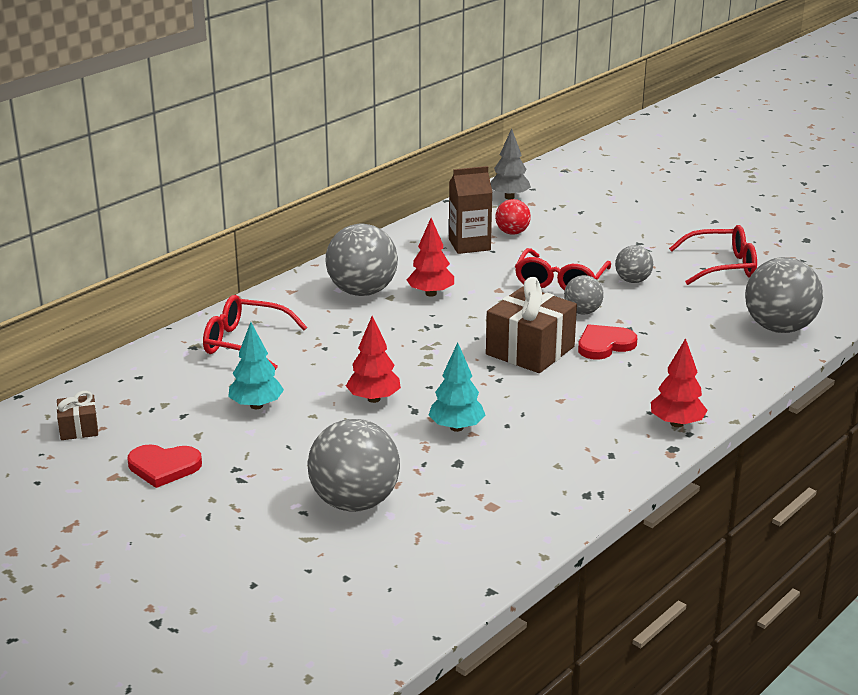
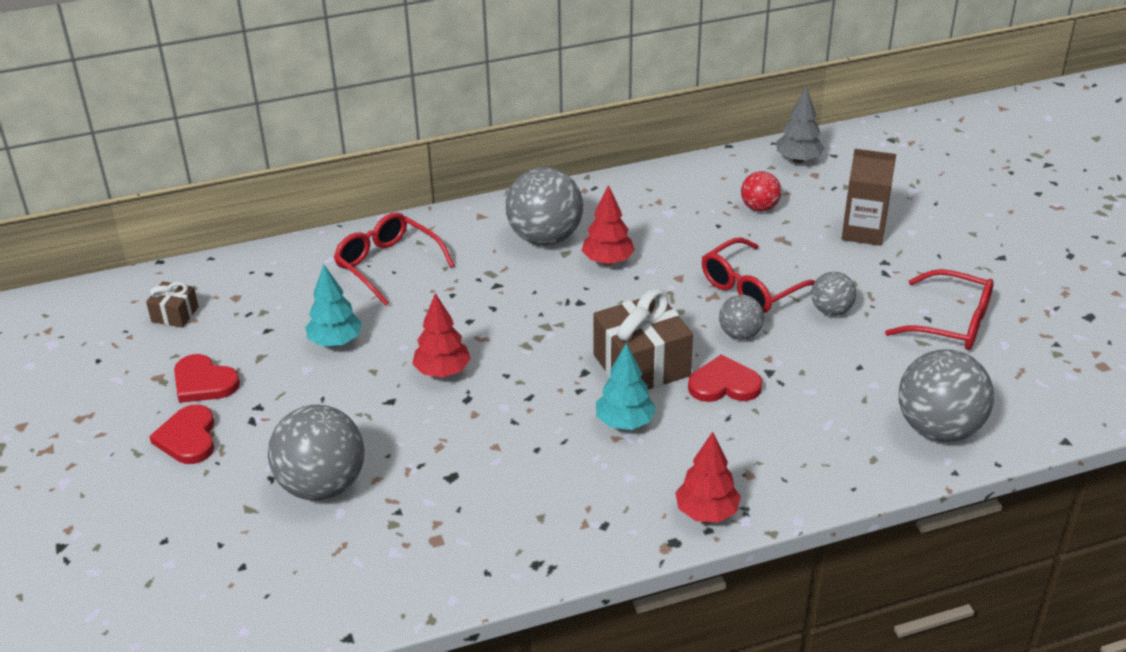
camera: 30 degrees right, 10 degrees up
(193, 509) = (188, 438): none -> red heart
(456, 428) = (487, 434): turquoise tree -> turquoise tree (624, 422)
(469, 245) = (701, 210): brown carton -> brown carton (863, 231)

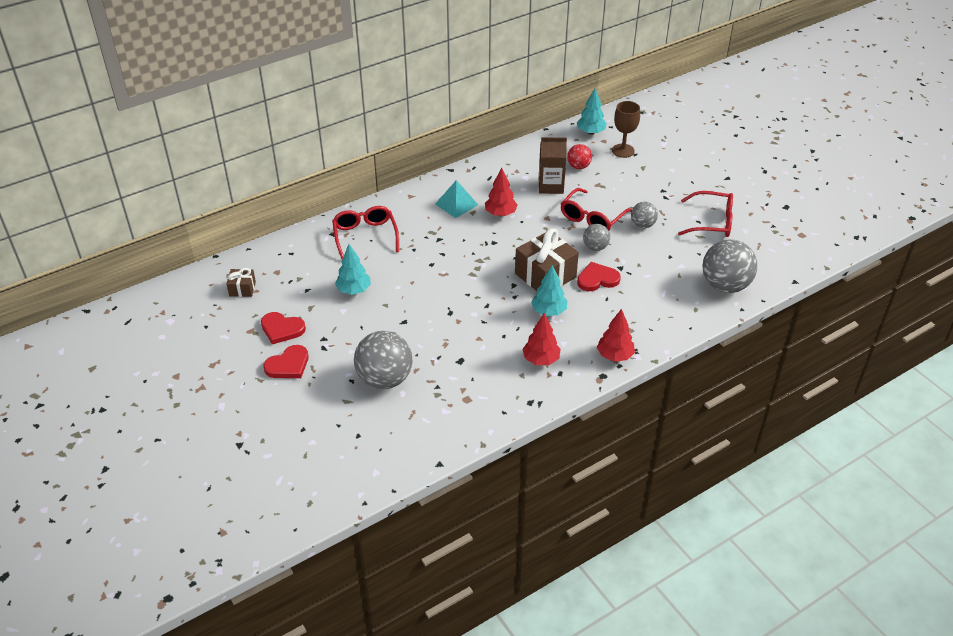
camera: 15 degrees left, 5 degrees up
(188, 438) = (288, 365): red heart -> red heart turned 105 degrees counterclockwise
(387, 265) = (365, 236): red glasses -> red glasses turned 45 degrees clockwise
(442, 371) = (428, 298): red tree -> red tree (541, 359)
(545, 237) = (456, 204): grey ball -> turquoise pyramid
(798, 160) = (590, 132): grey tree -> turquoise tree
(840, 193) = (623, 151): none -> brown goblet
(863, 231) = (644, 173): brown carton -> brown carton (551, 186)

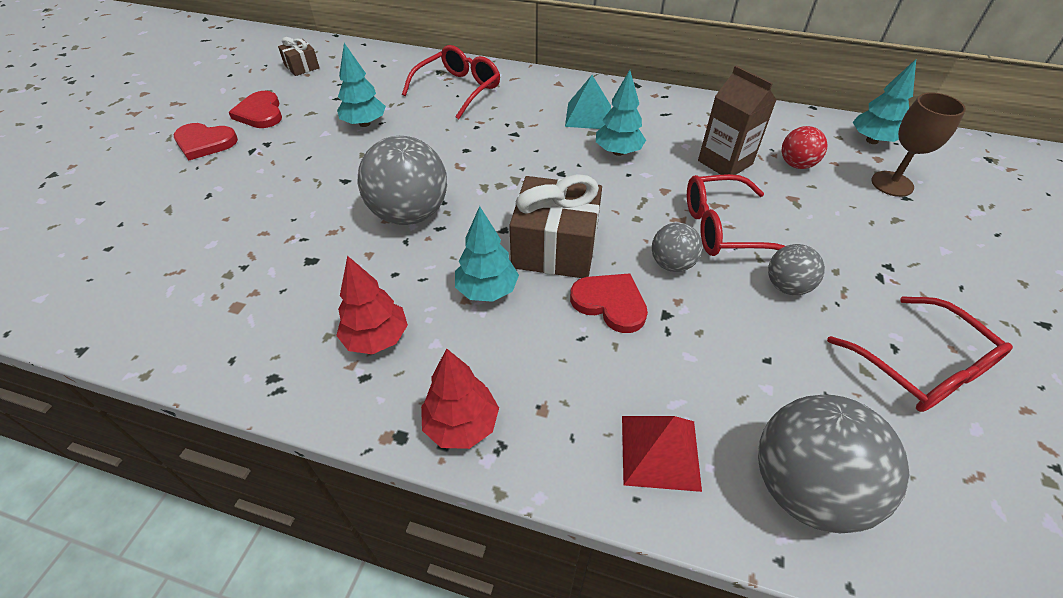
camera: 50 degrees right, 5 degrees up
(384, 379) = (227, 217): grey ball -> grey ball (410, 214)
(500, 213) = (618, 152): red tree -> turquoise tree
(679, 310) = (660, 452): none -> red pyramid

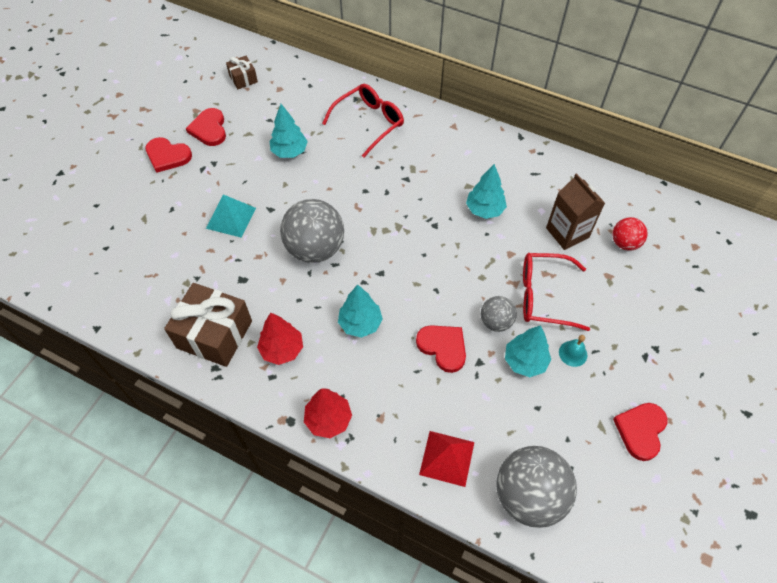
camera: 10 degrees right, 10 degrees up
(555, 248) = (415, 295): brown gift -> brown gift (214, 334)
(588, 115) = (470, 167): turquoise pyramid -> turquoise pyramid (231, 218)
(787, 286) = (573, 353): grey ball -> turquoise bell
(871, 140) = (698, 227): turquoise tree -> turquoise tree (525, 361)
(892, 184) = (694, 273): brown goblet -> none
(921, 367) = (640, 430): red glasses -> red heart

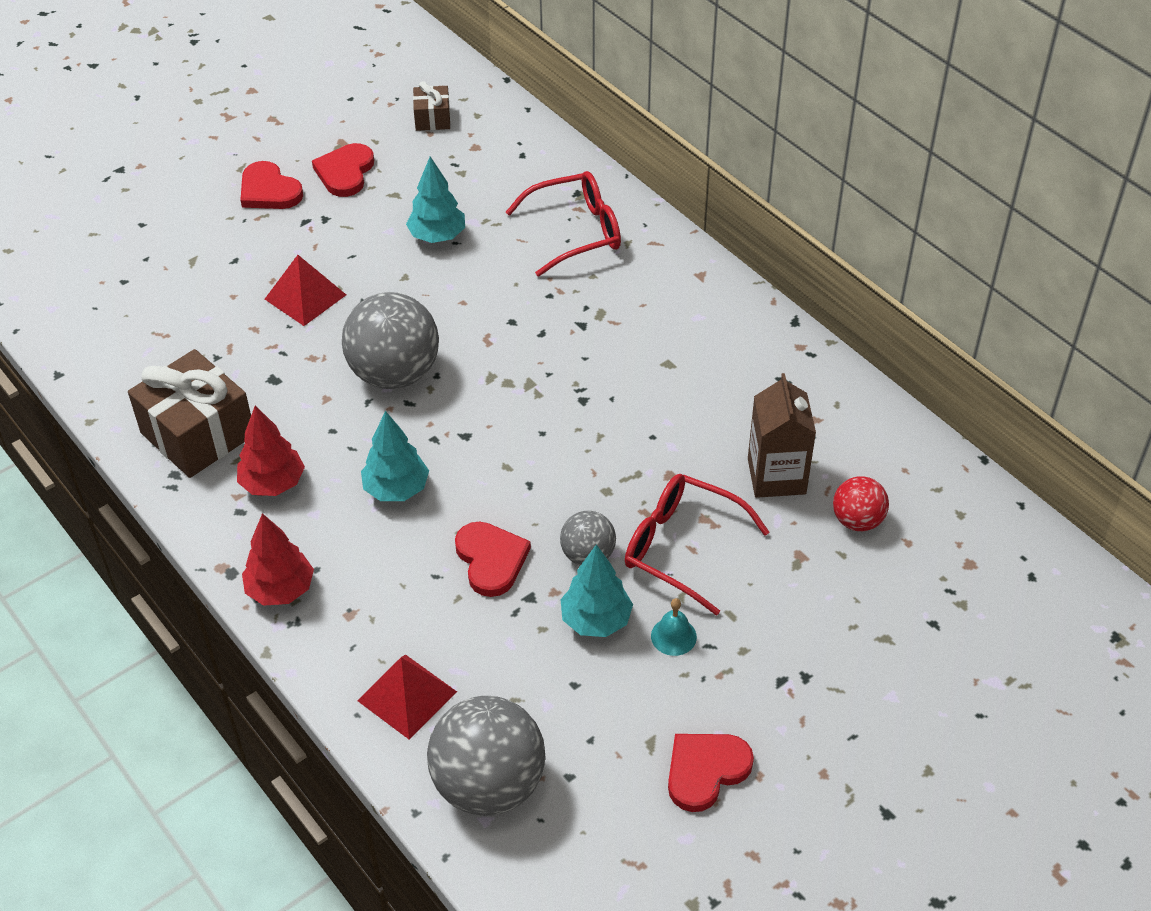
camera: 25 degrees right, 10 degrees down
(231, 218) = (305, 296): turquoise pyramid -> red pyramid
(484, 210) = (671, 404): turquoise tree -> none

